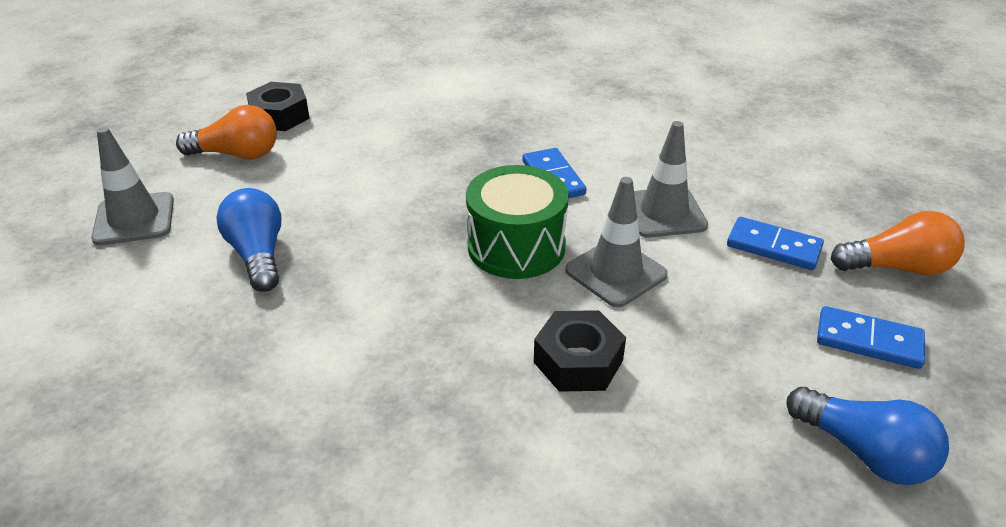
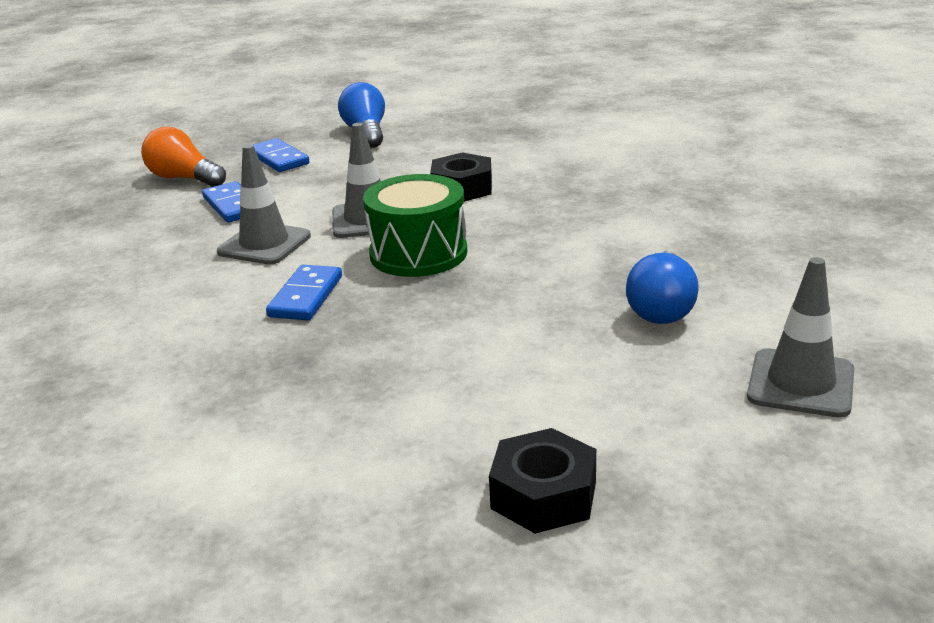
camera: 145 degrees left, 10 degrees down
(237, 154) = (641, 440): orange light bulb -> none

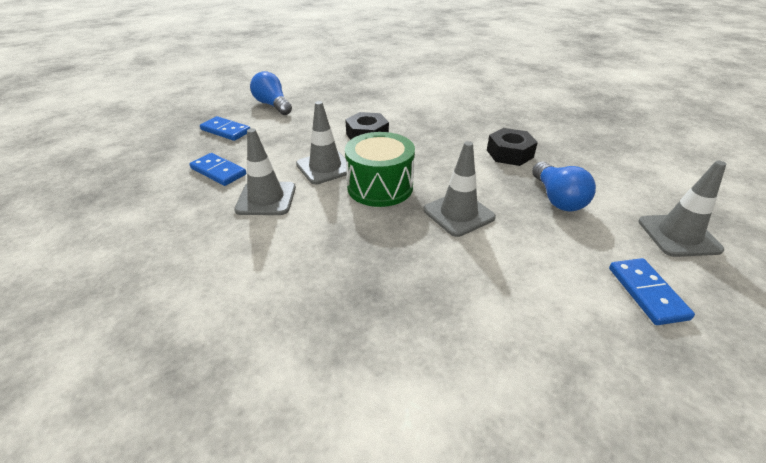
camera: 25 degrees left, 10 degrees up
(184, 178) = (164, 155): orange light bulb -> none
(305, 296) = (330, 236): blue domino -> blue domino (646, 293)
(493, 301) = (458, 214): none -> grey traffic cone
(543, 495) = (634, 367): black nut -> black nut (509, 154)

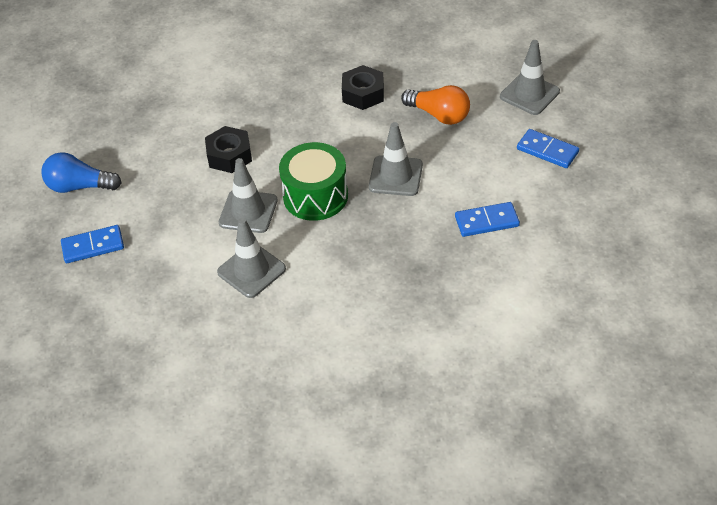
camera: 45 degrees left, 10 degrees up
(218, 171) = (170, 283): blue domino -> blue domino (486, 221)
(557, 198) = (439, 115): blue light bulb -> orange light bulb

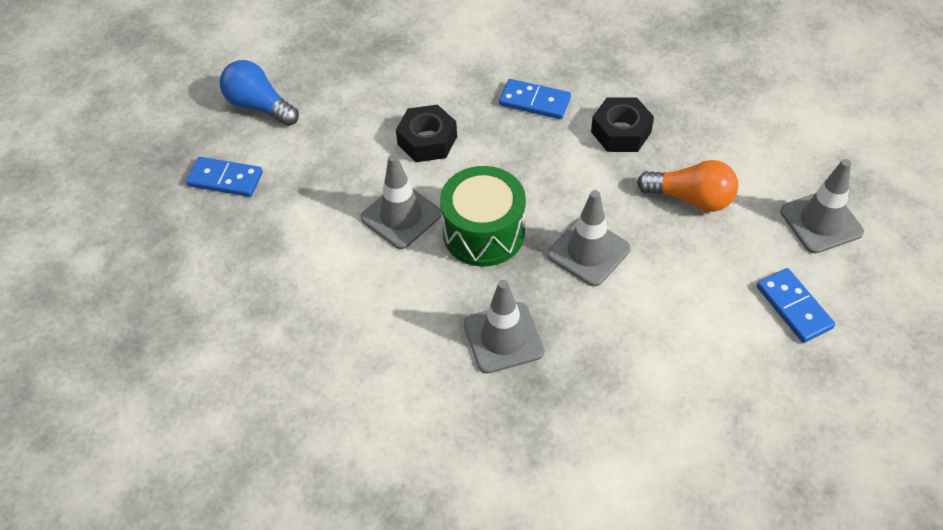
camera: 30 degrees right, 5 degrees up
(251, 270) = (356, 288): grey traffic cone -> grey traffic cone (503, 338)
(439, 115) = (691, 198): orange light bulb -> orange light bulb turned 45 degrees counterclockwise
(486, 221) = (656, 363): blue domino -> blue domino (534, 102)

